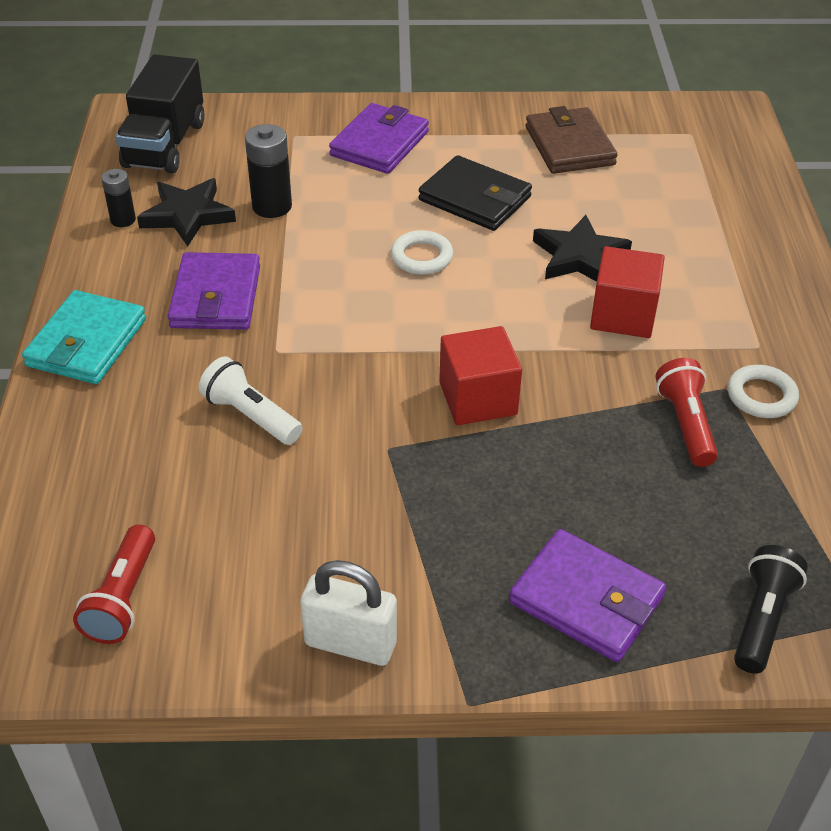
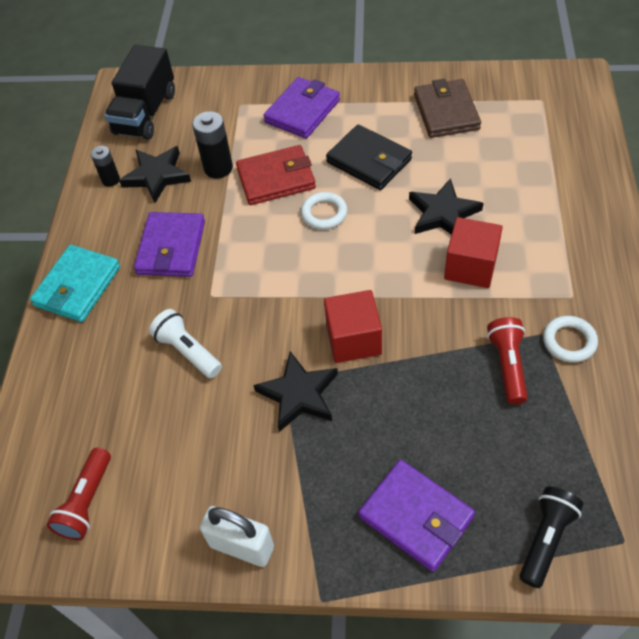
camera: 10 degrees right, 10 degrees up
(352, 218) = (276, 178): none -> red wallet
(410, 462) = (298, 394): none -> black star

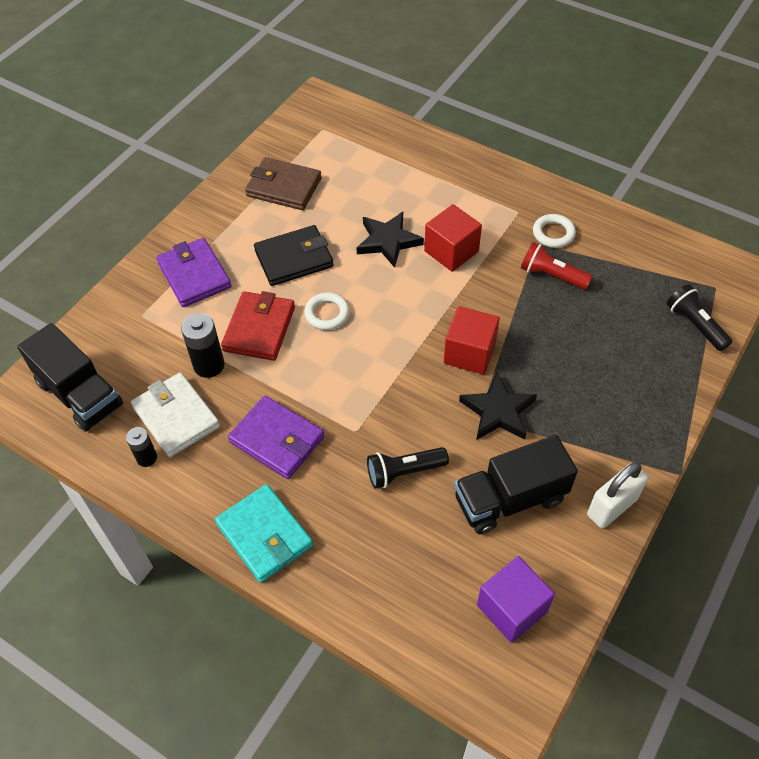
camera: 65 degrees left, 0 degrees up
(87, 501) = (512, 608): red flashlight -> purple cube
(157, 176) = (176, 417): black star -> white wallet
(188, 351) = (404, 472): white flashlight -> black flashlight
(203, 449) = (510, 499): none -> black truck
(416, 517) = (643, 386): purple wallet -> none

